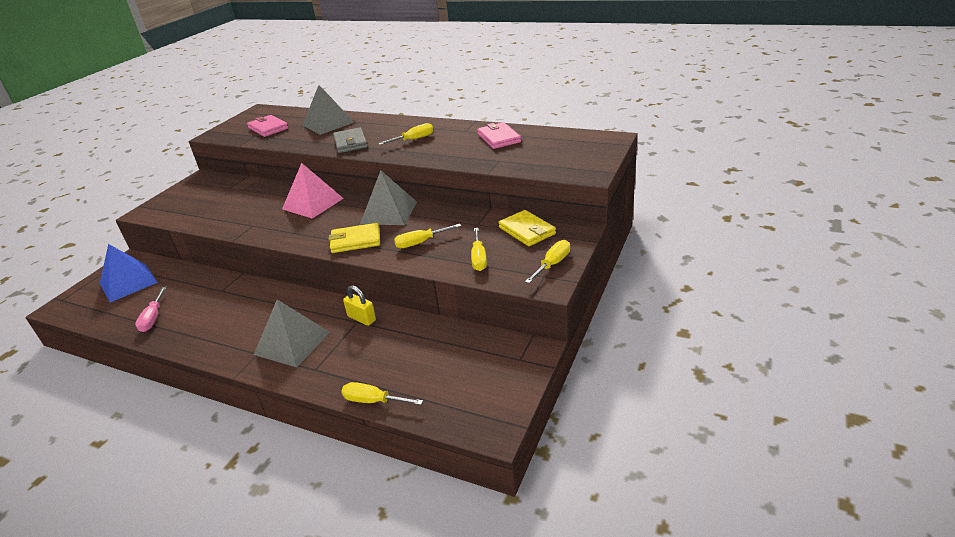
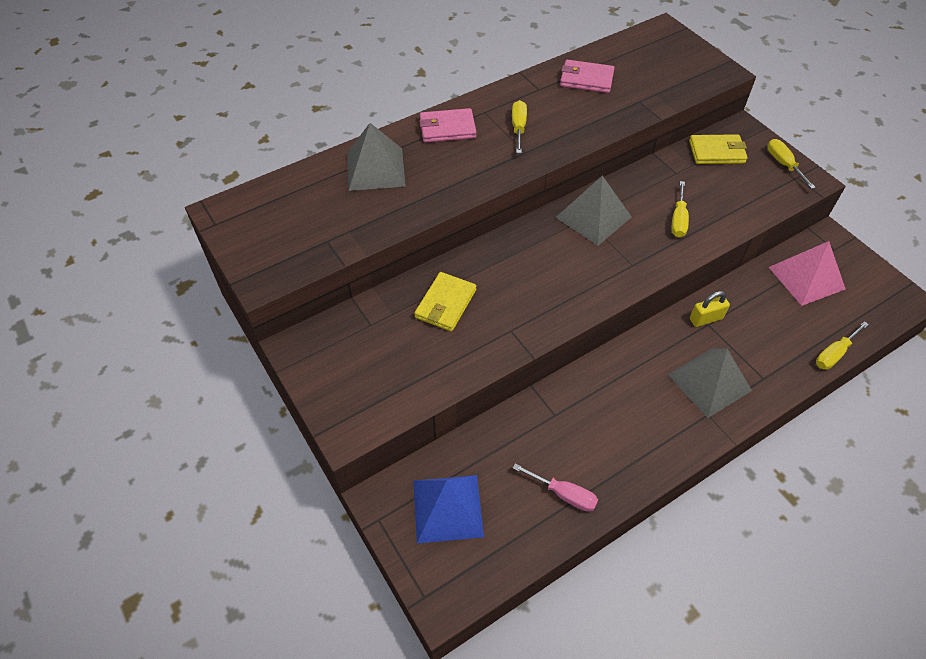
camera: 60 degrees left, 20 degrees up
(268, 128) = (315, 222): pink wallet -> pink wallet (447, 128)
(312, 203) = (507, 264): pink pyramid -> pink pyramid (806, 278)
(350, 143) = (467, 172): grey wallet -> none
(355, 241) = (632, 260): yellow wallet -> yellow wallet (445, 304)
(479, 258) = (739, 198): yellow screwdriver -> none

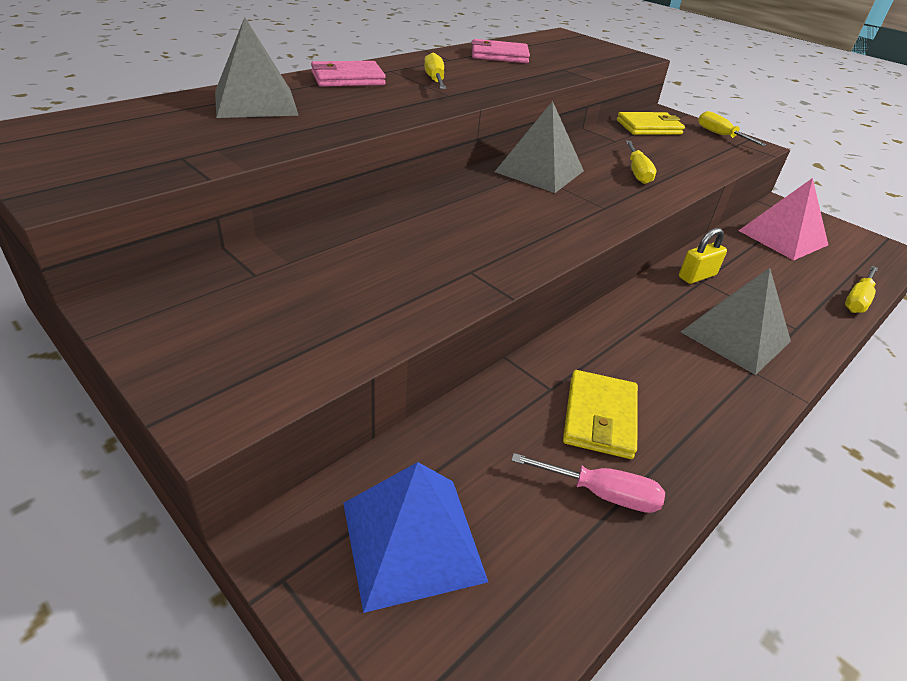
camera: 15 degrees left, 15 degrees down
(445, 304) = (369, 249): yellow wallet -> yellow wallet (600, 417)

